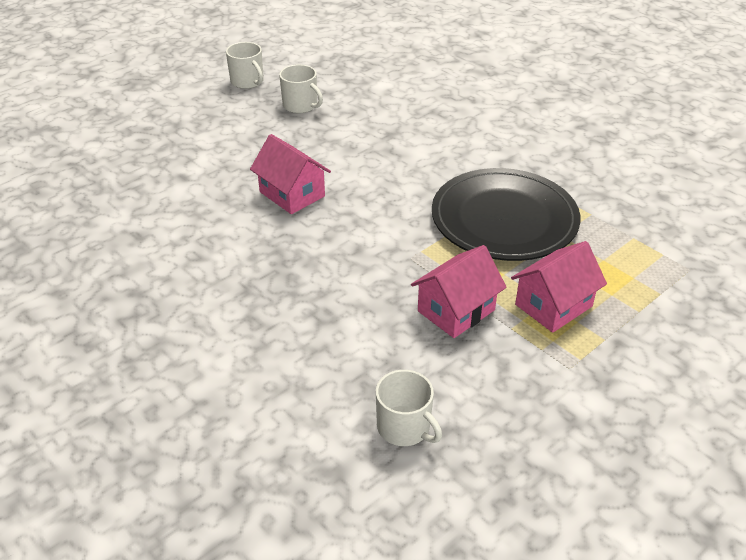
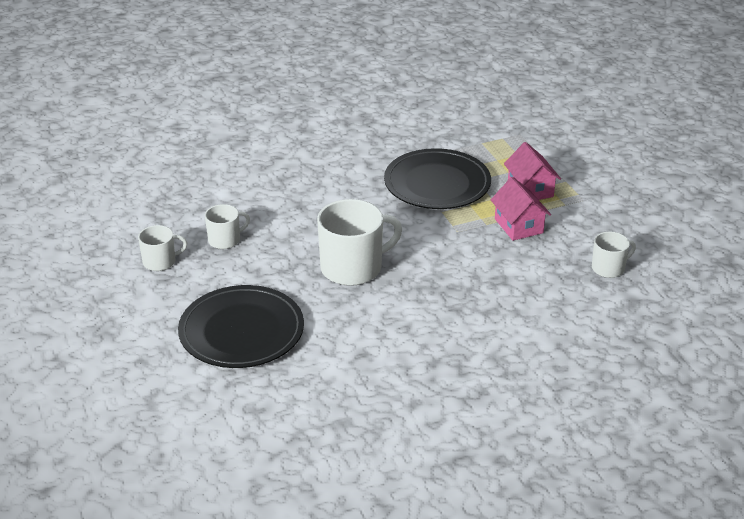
camera: 70 degrees left, 5 degrees down
(154, 150) = (241, 331): none -> black plate
(292, 194) = (353, 268): pink house -> white mug

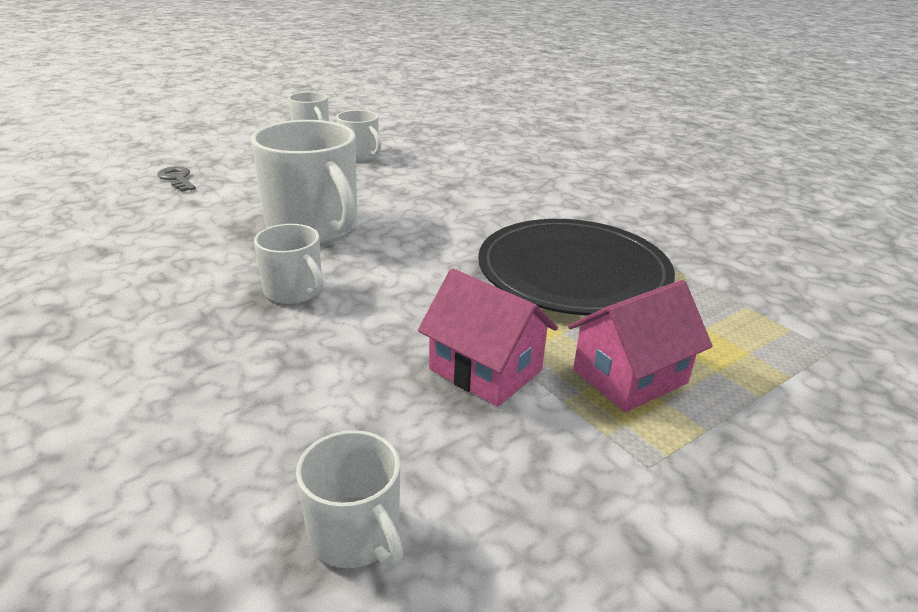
camera: 75 degrees right, 5 degrees down
(241, 331) = (177, 178): black plate -> grey key
(434, 277) = (294, 291): none -> white mug
(518, 226) = (485, 370): pink house -> pink house turned 75 degrees clockwise

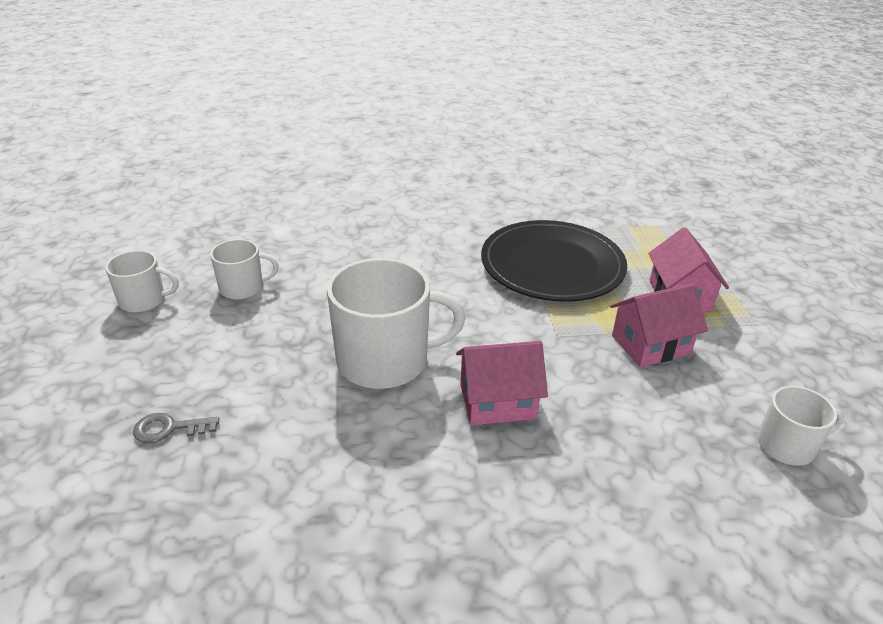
camera: 60 degrees left, 5 degrees up
(294, 291) = (497, 401): white mug -> pink house

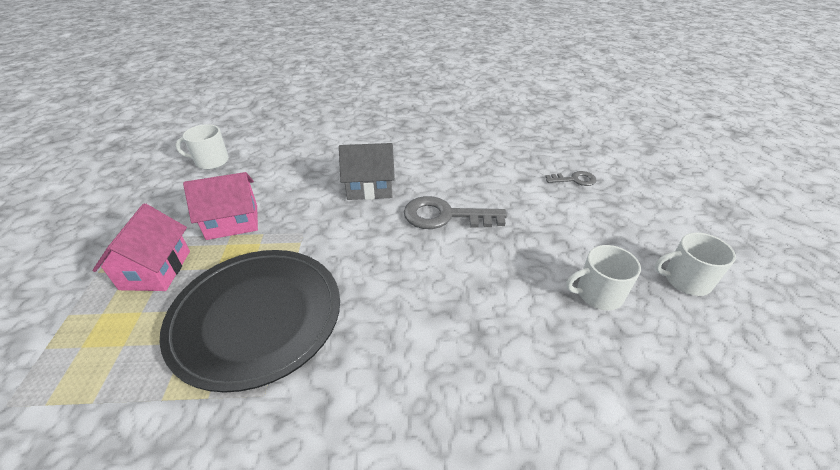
camera: 175 degrees left, 5 degrees up
(385, 360) = (445, 216): white mug -> grey key
(497, 401) = (370, 187): pink house -> grey house

